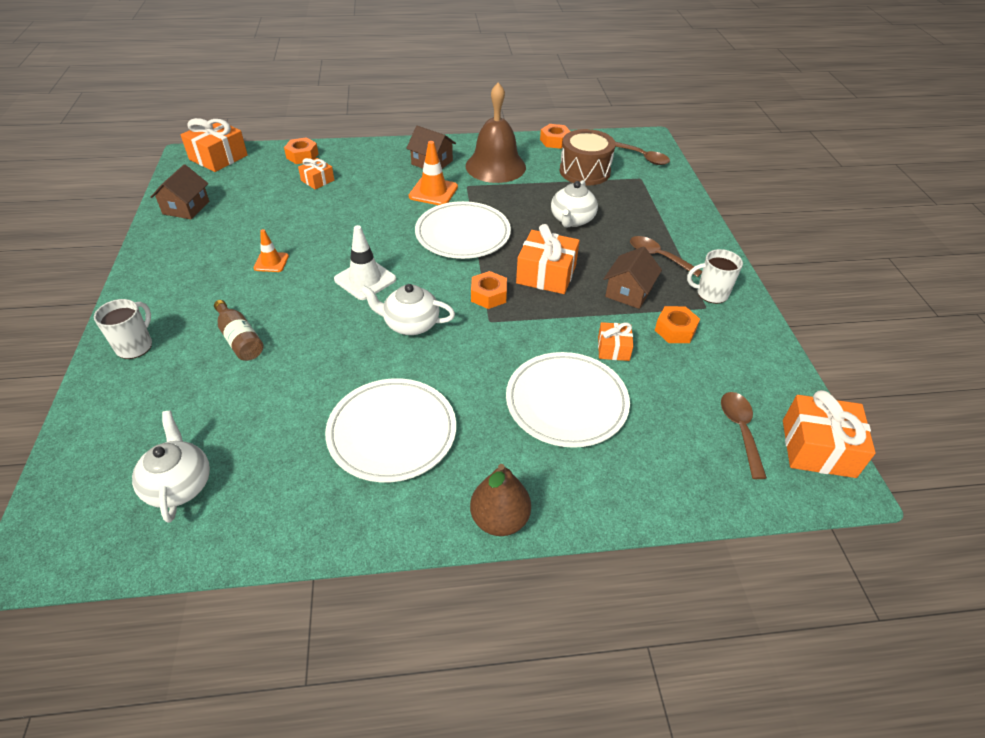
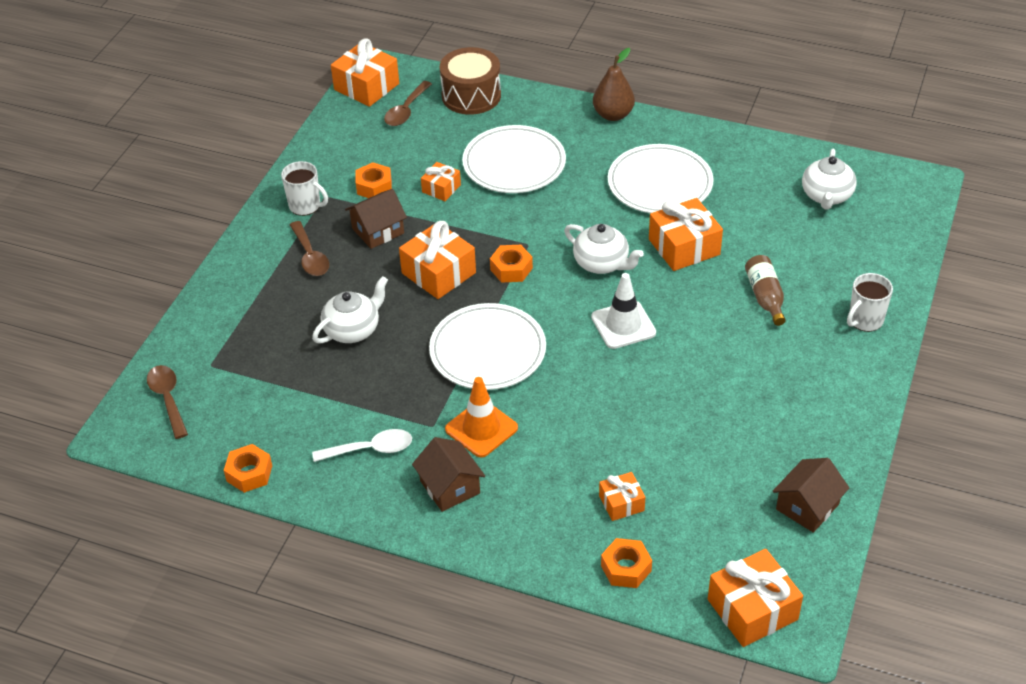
camera: 150 degrees left, 0 degrees up
(271, 262) = (716, 380): orange traffic cone -> none
(336, 364) = (684, 247): none -> orange gift
(495, 166) = (370, 449): brown bell -> white spoon
(584, 171) = (266, 400): brown drum -> brown drum (471, 95)

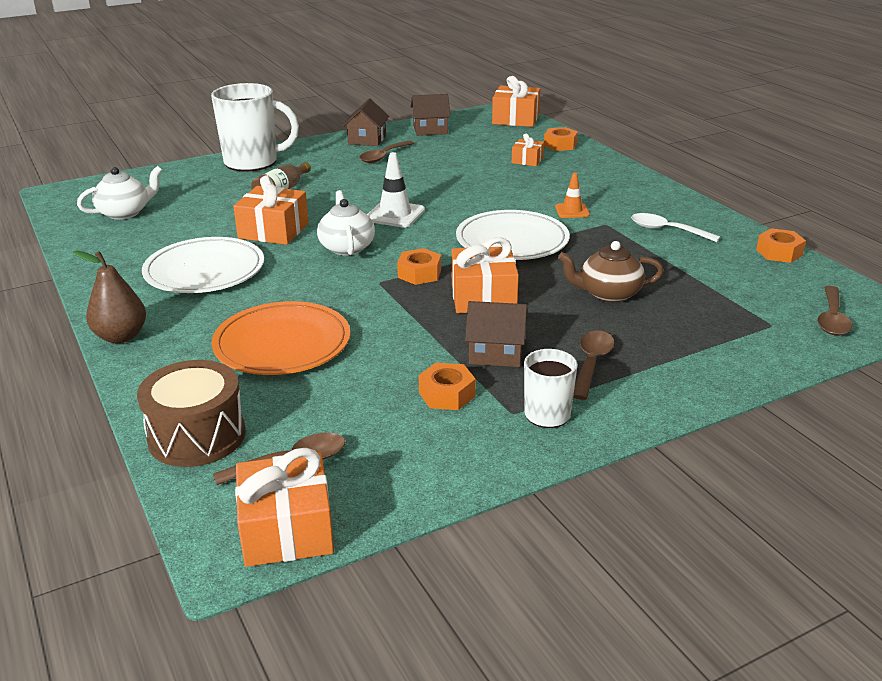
camera: 140 degrees left, 15 degrees down
(353, 329) = (608, 294): white teapot -> brown teapot
(441, 188) = (383, 357): orange gift -> none
(450, 487) = (627, 198): brown house -> brown house (367, 139)
(481, 429) = (572, 211): orange traffic cone -> orange traffic cone, size x0.63
(514, 163) = (282, 343): white plate -> orange plate
(769, 412) = (383, 156): none -> brown spoon
(865, 320) = (253, 162): white mug -> white mug, size x1.86

